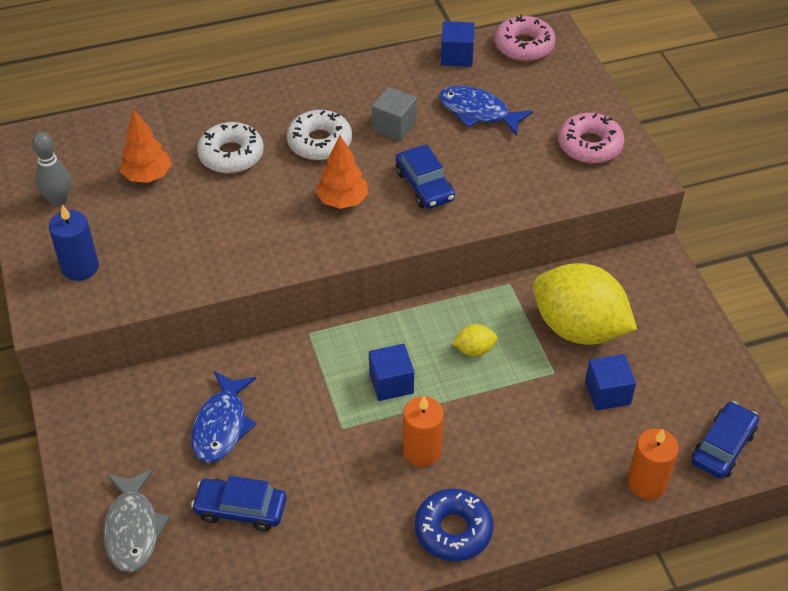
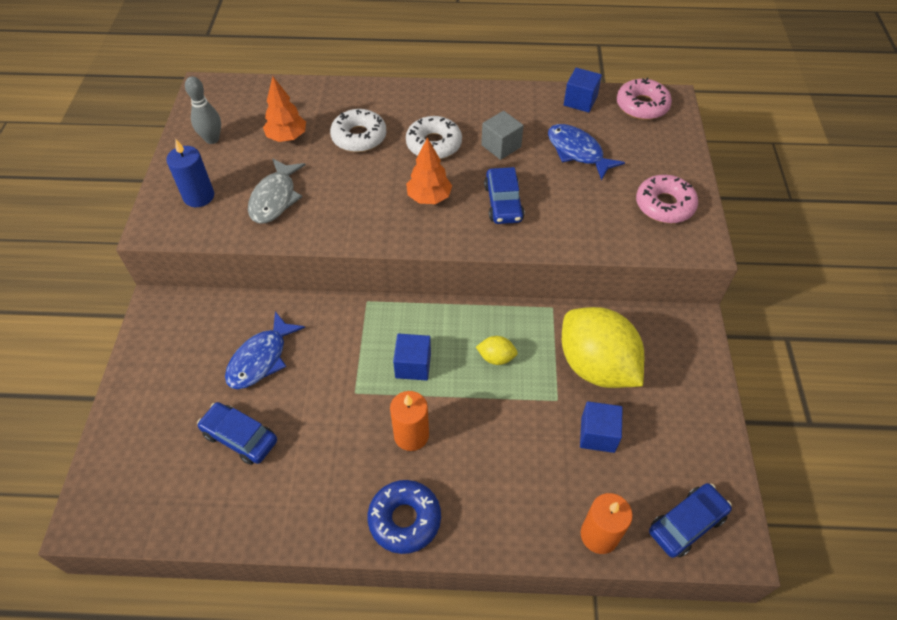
camera: 20 degrees right, 5 degrees up
(133, 529) = (150, 425): grey fish -> grey fish (275, 198)

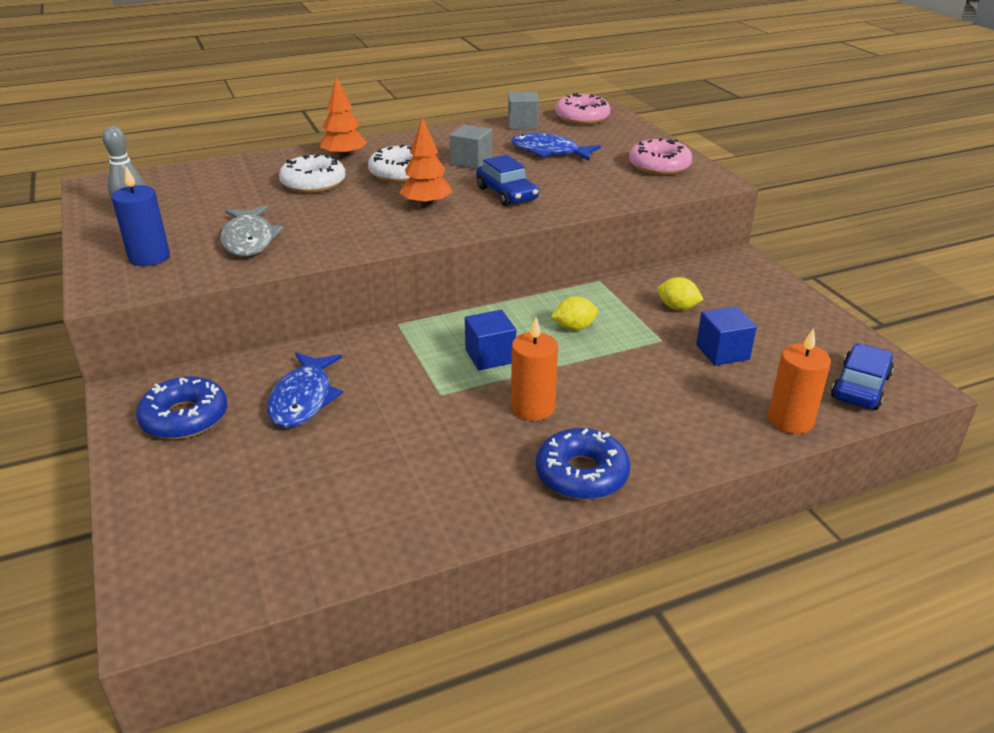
camera: 25 degrees left, 20 degrees down
(179, 347) = (185, 418): none -> blue donut
(240, 437) = (325, 470): blue car -> none
(287, 137) = (228, 198): orange tree -> orange tree (344, 157)
(580, 101) = (522, 124): blue cube -> grey cube
(596, 366) = (677, 307): yellow lemon -> yellow lemon, size x0.41

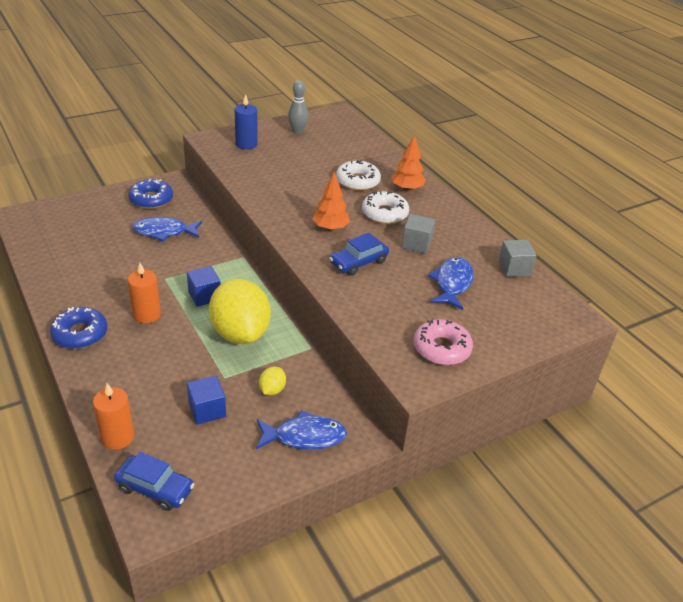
camera: 80 degrees right, 5 degrees up
(249, 240) = (270, 170): grey fish -> none
(574, 327) = (240, 333): yellow lemon -> yellow lemon, size x2.45
(582, 117) = (550, 304): pink donut -> none
(746, 290) = (305, 436): none -> blue fish

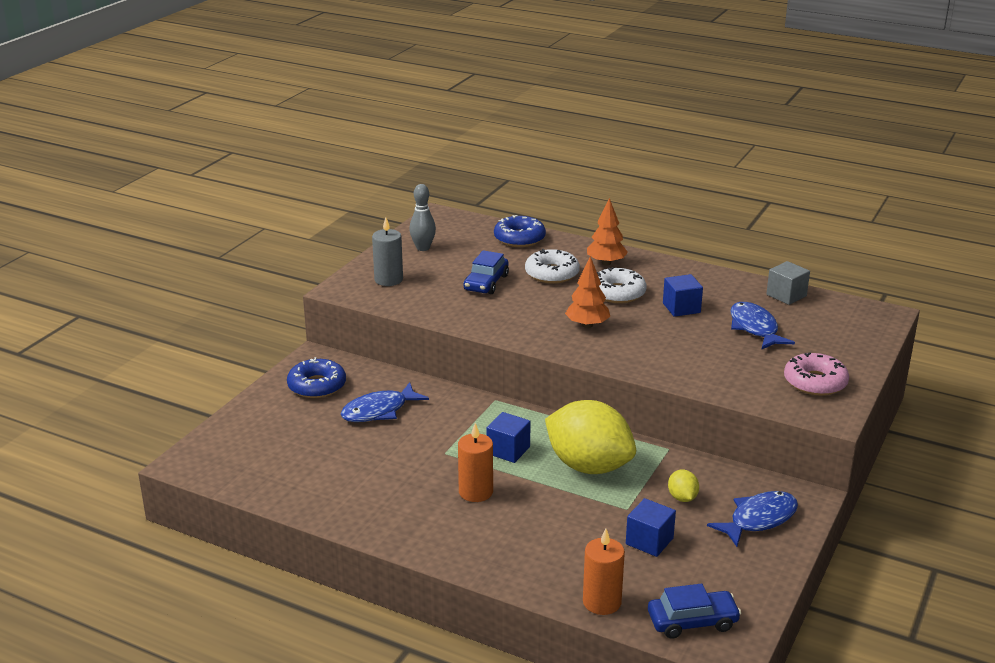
camera: 30 degrees left, 10 degrees down
(80, 334) = (434, 539): blue donut -> blue donut (519, 238)
(246, 144) = (388, 280): blue candle -> grey candle
(358, 262) = (654, 344): blue car -> blue car (486, 283)
(416, 244) = (681, 308): grey cube -> blue cube

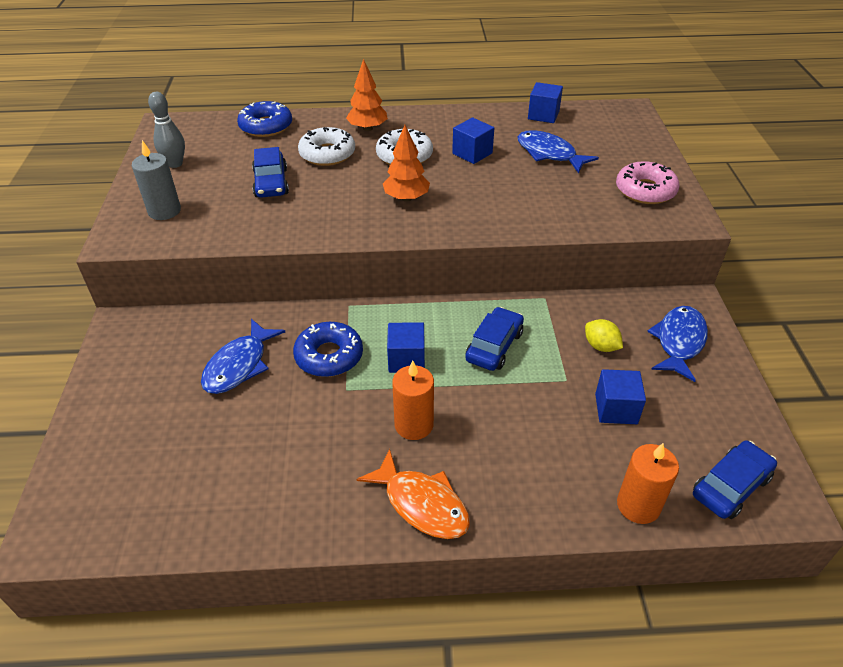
camera: 30 degrees left, 15 degrees up
(317, 386) = (147, 360): blue donut -> blue donut (329, 356)
(439, 538) = (422, 504): none -> orange fish
(589, 466) = (494, 346): yellow lemon -> blue car
(786, 295) = (543, 115): grey cube -> blue cube

